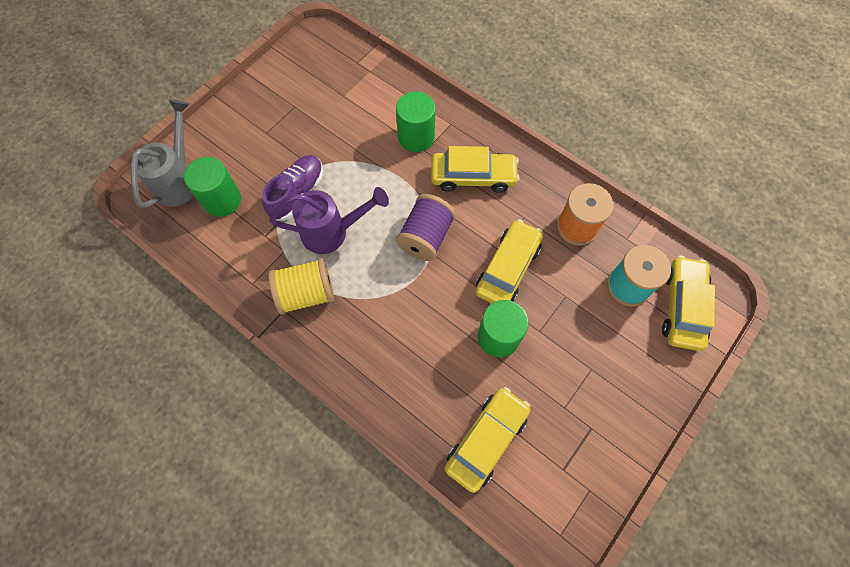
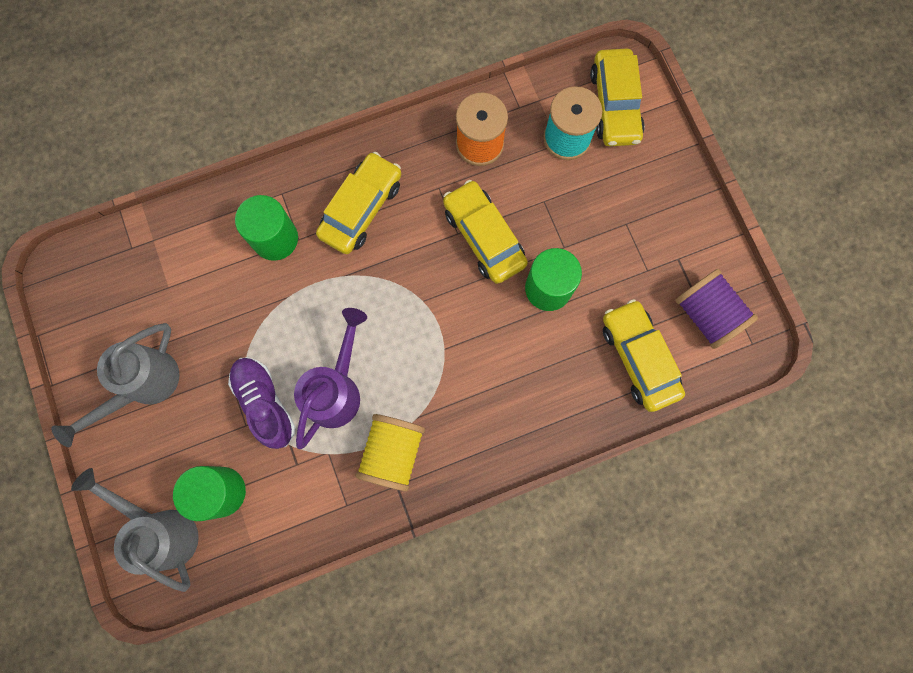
camera: 60 degrees left, 10 degrees up
(270, 118) = (144, 386): none -> grey watering can
(425, 237) = (401, 296): purple spool -> purple spool (706, 314)
(682, 307) = (614, 105): yellow car -> yellow car turned 135 degrees counterclockwise

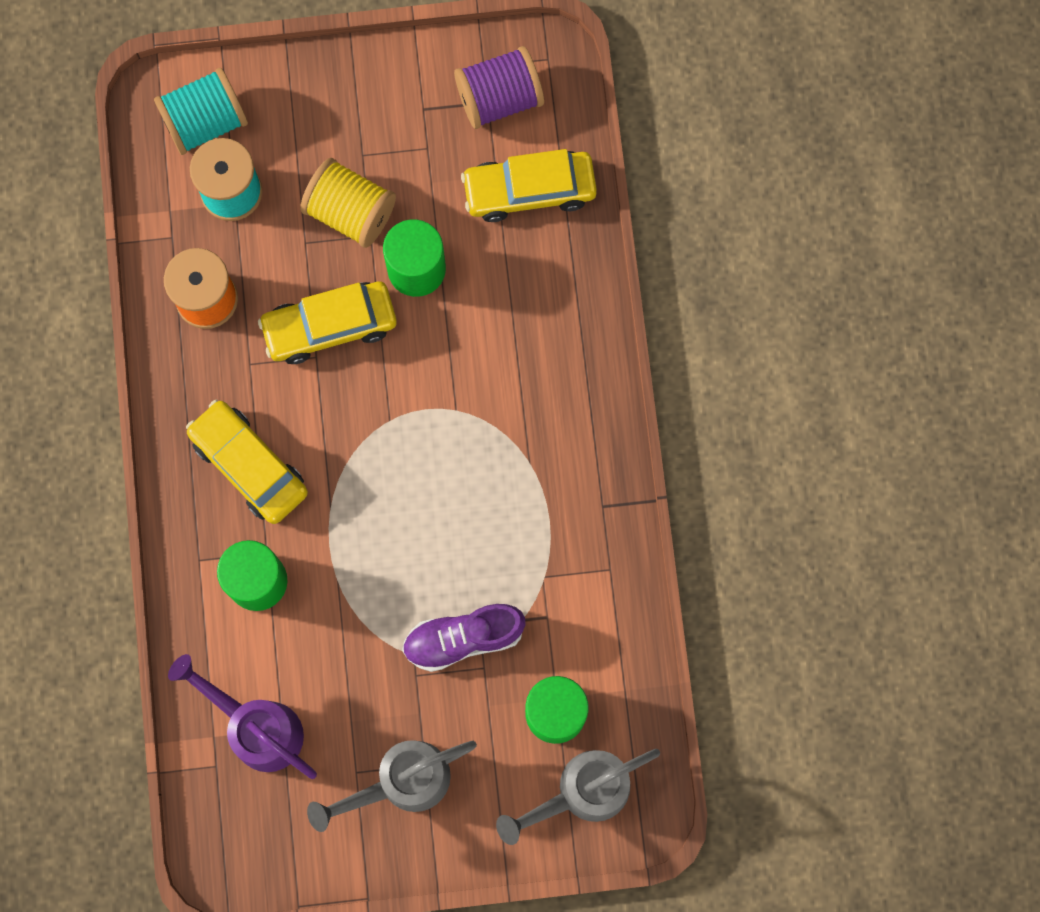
camera: 75 degrees left, 0 degrees up
(144, 386) = (401, 782): grey watering can -> grey watering can turned 105 degrees clockwise
(337, 389) = (470, 548): purple watering can -> purple watering can (257, 727)
(392, 453) = (563, 501): yellow spool -> yellow spool (350, 212)
(614, 105) = (205, 122): yellow car -> turquoise spool

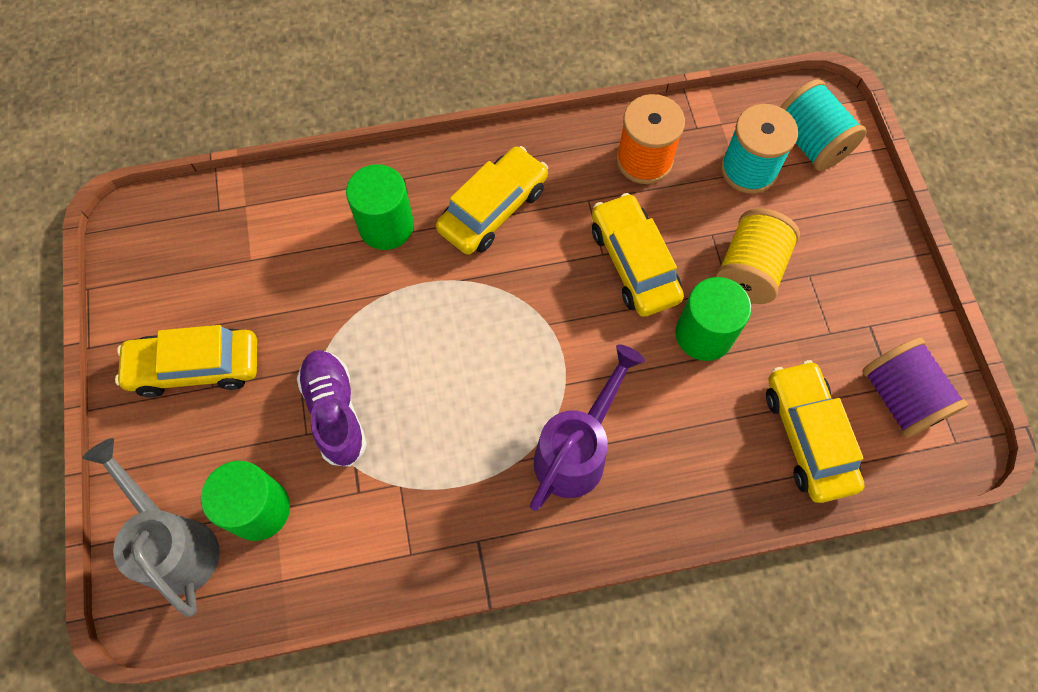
camera: 85 degrees right, 10 degrees down
(257, 727) = (252, 239): purple watering can -> purple watering can (576, 450)
(401, 782) = (195, 367): grey watering can -> yellow car

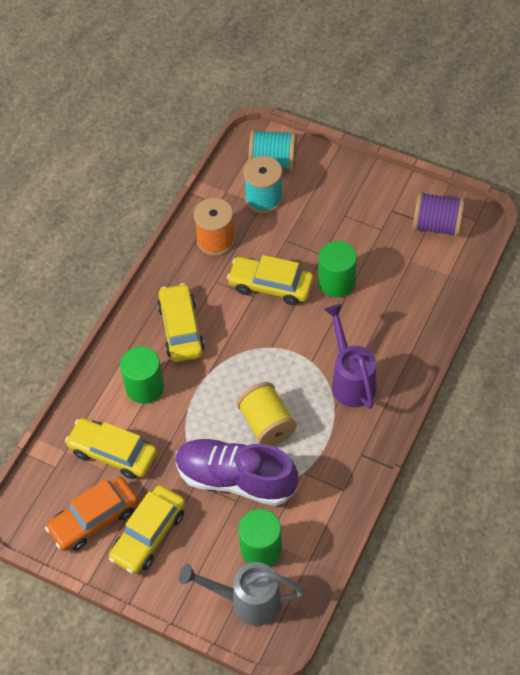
camera: 50 degrees left, 10 degrees down
(178, 295) = (94, 519): none -> orange car
(335, 411) = (235, 479): purple shoe -> purple shoe, size x1.53
(749, 270) = (319, 238): yellow spool -> yellow spool (267, 424)
(808, 436) = (424, 276): yellow car -> yellow car (113, 453)

